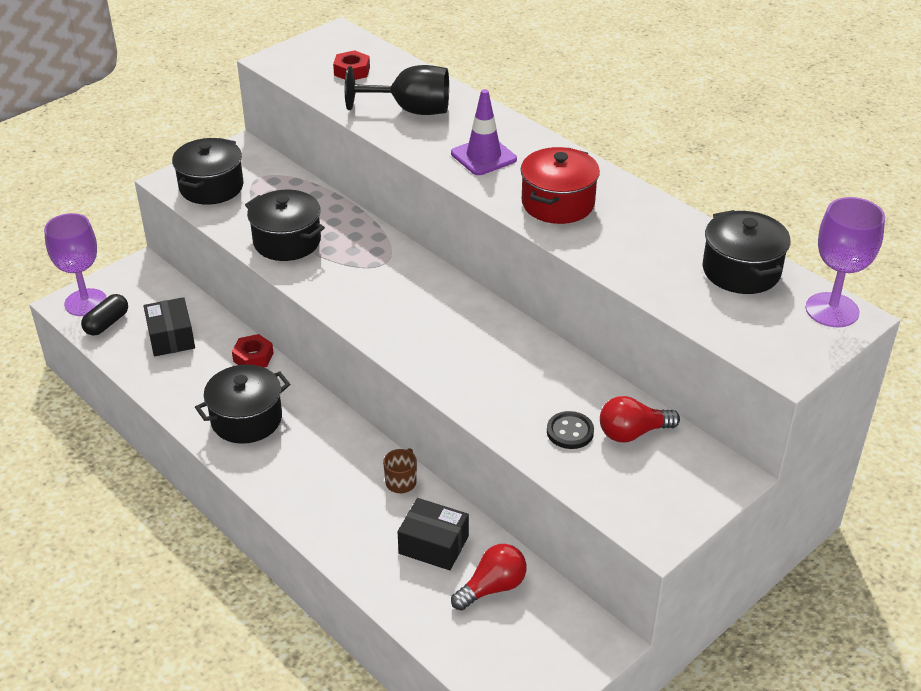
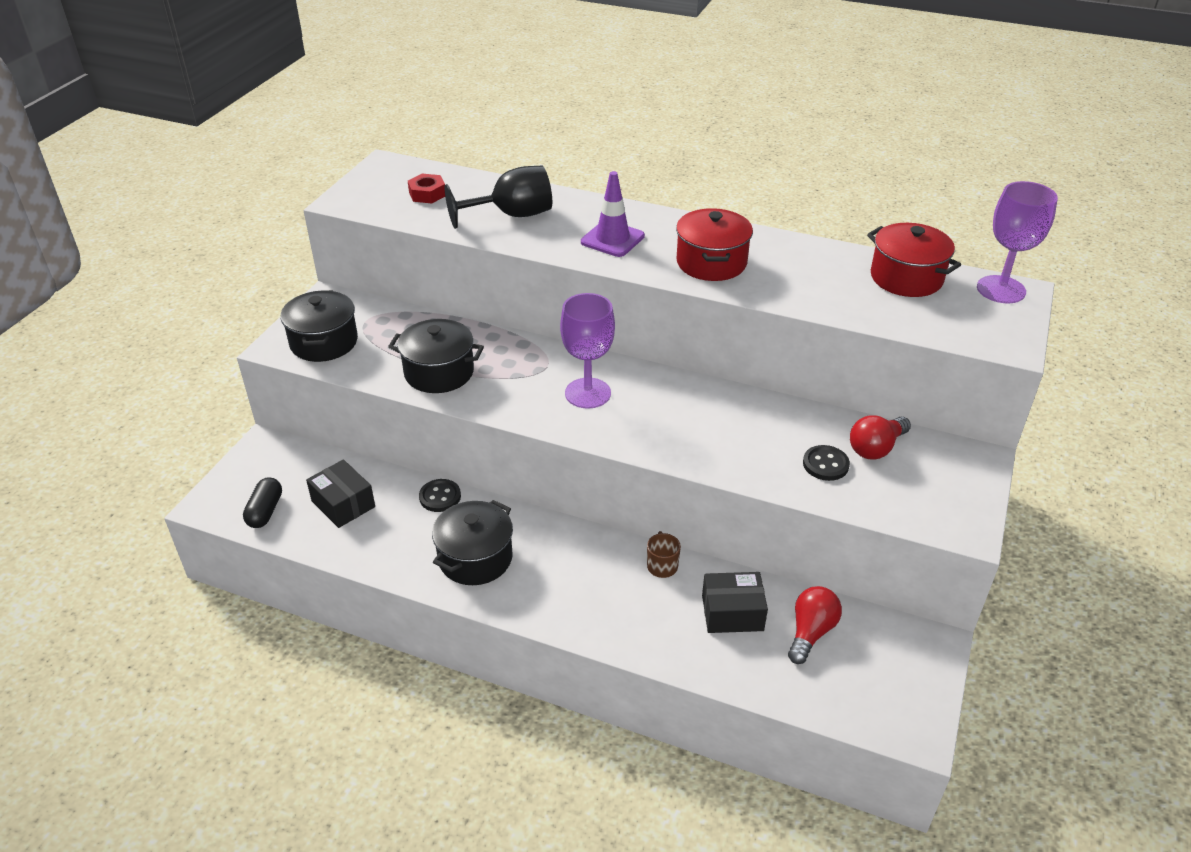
camera: 25 degrees left, 0 degrees up
(86, 302) = (227, 497): purple goblet -> purple goblet (588, 393)
(253, 357) = (440, 497): red nut -> black button
(741, 271) = (906, 278): black pot -> red pot

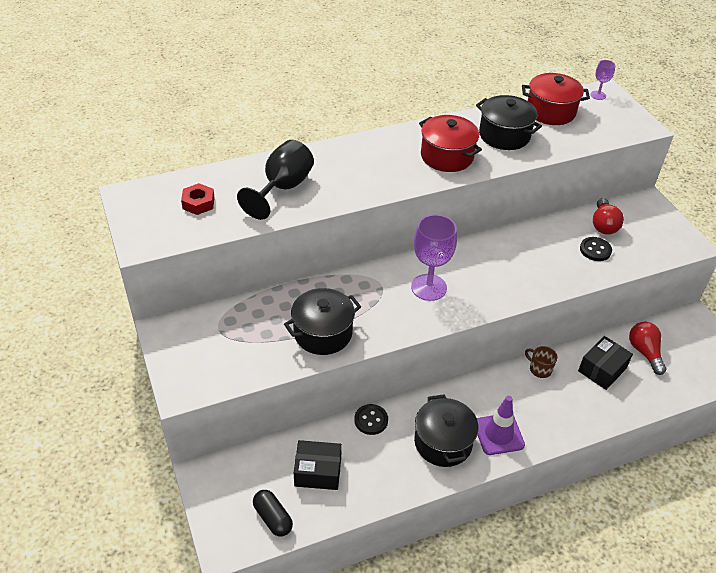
camera: 45 degrees left, 5 degrees up
(324, 342) = (212, 364): black pot -> black pot (504, 135)
(612, 239) = (370, 171): purple traffic cone -> purple traffic cone (498, 434)
(1001, 289) = (598, 95): purple goblet -> purple goblet, size x0.50

